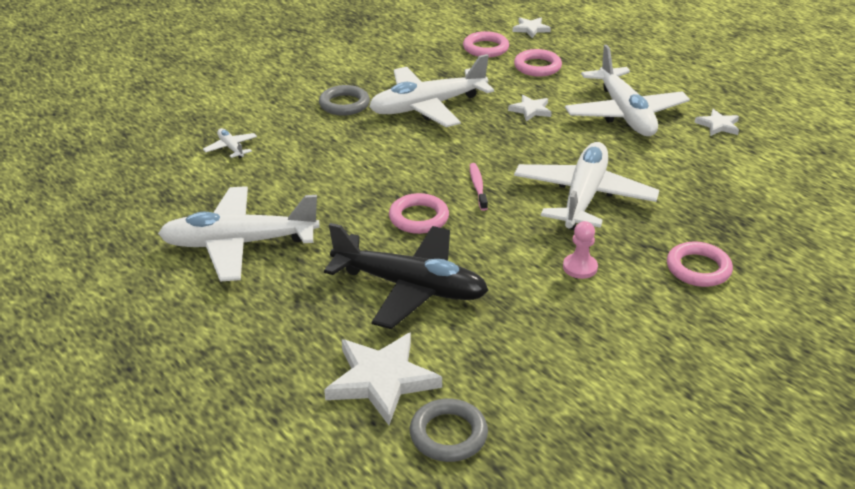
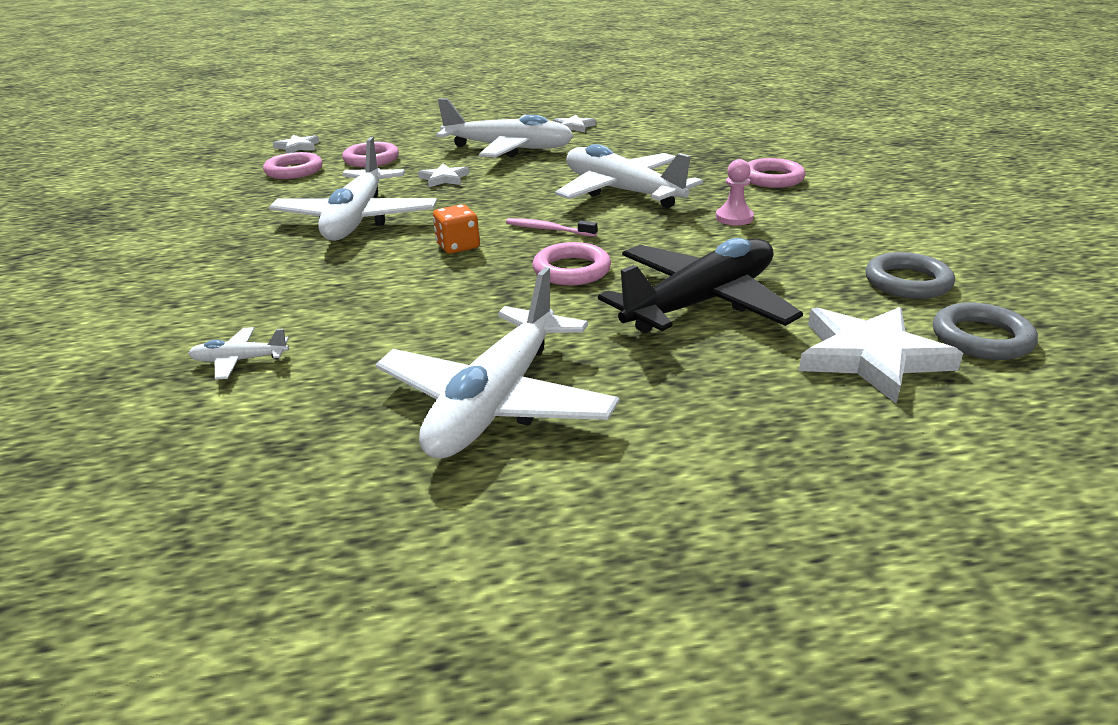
camera: 60 degrees left, 5 degrees down
(344, 104) = (270, 261): grey ring -> grey ring (907, 282)
(419, 160) = (458, 246): none -> orange dice

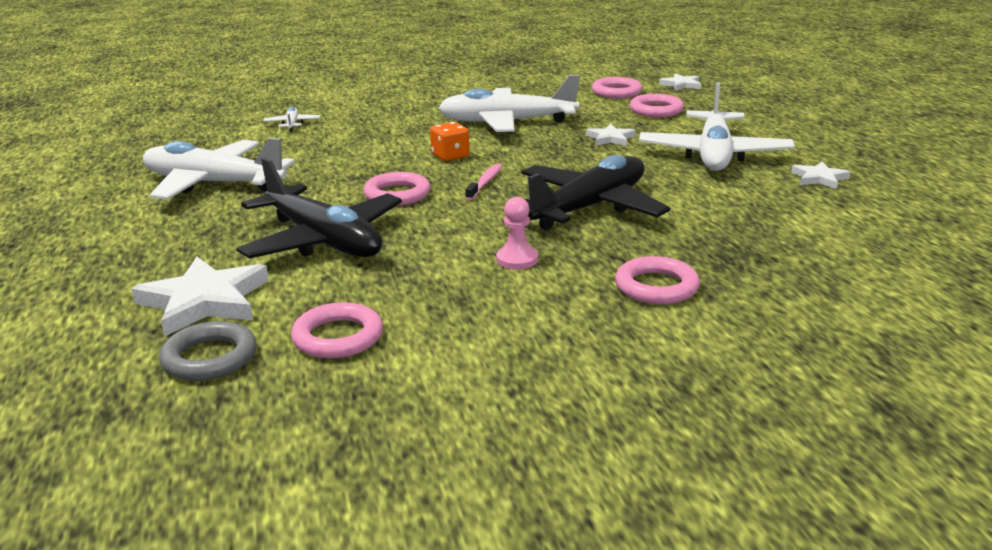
camera: 85 degrees right, 5 degrees down
(621, 191) = (589, 207): white plane -> black plane
(907, 282) = (338, 337): grey ring -> pink ring

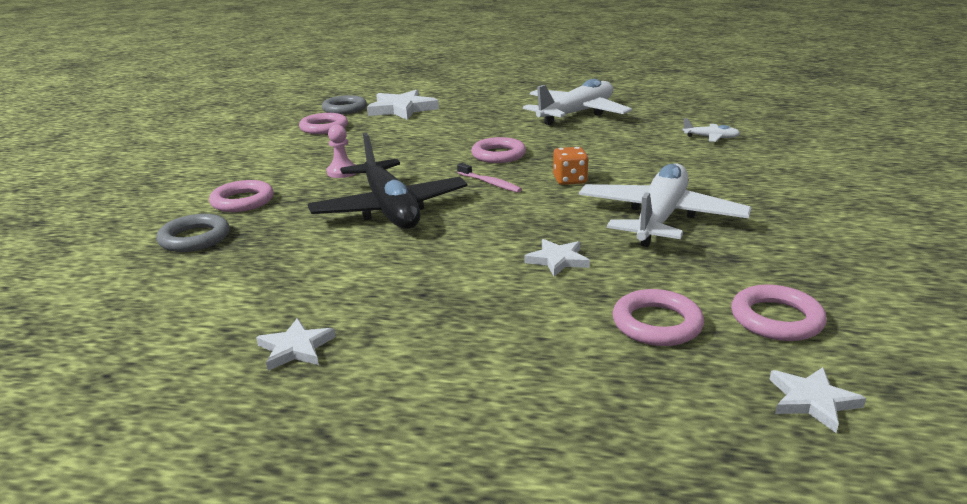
camera: 115 degrees right, 0 degrees up
(323, 240) = (443, 132): black plane -> none
(714, 155) = (443, 306): white plane -> none
(761, 274) = (195, 238): none -> grey ring

